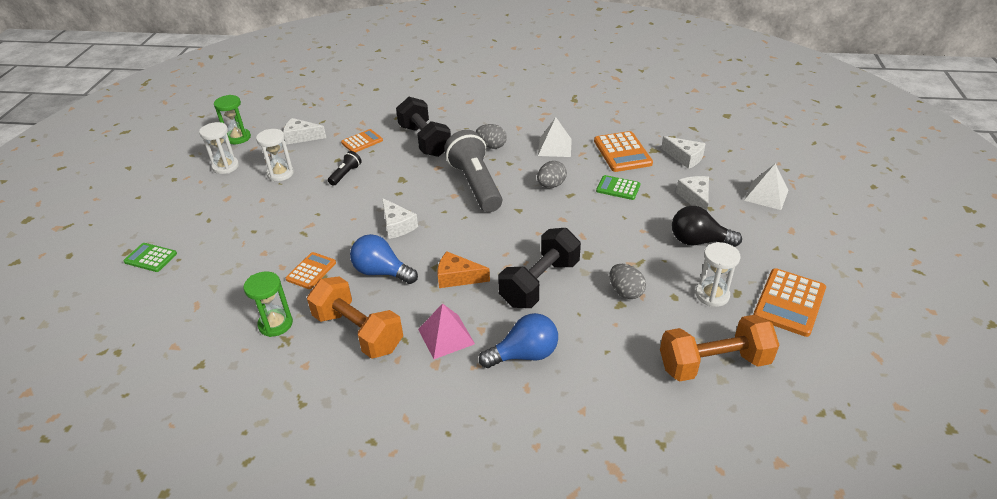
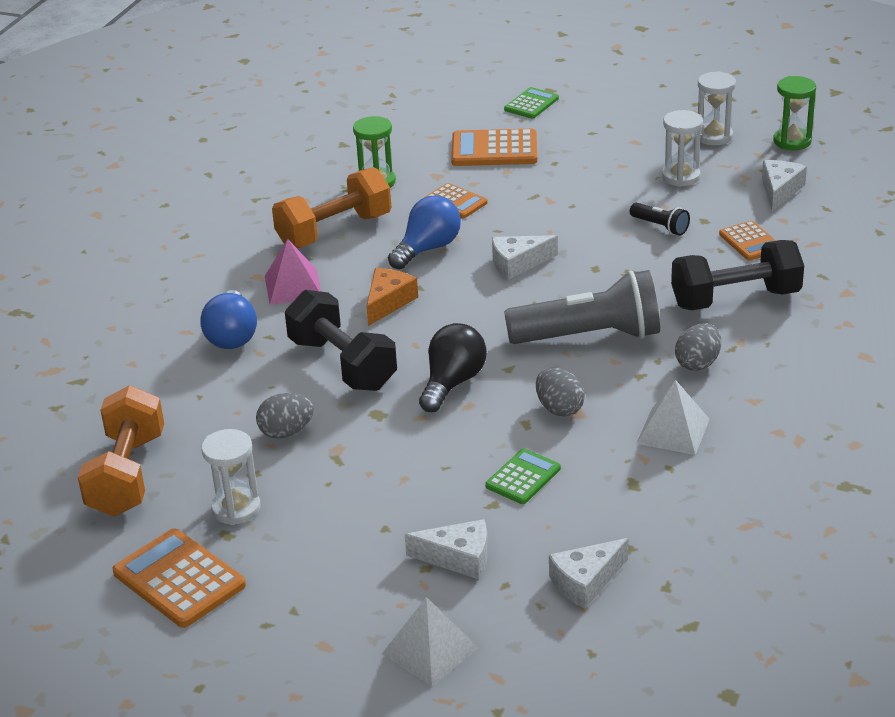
camera: 105 degrees right, 5 degrees down
(622, 152) = (630, 507): orange calculator -> orange calculator (494, 149)
(698, 241) = (351, 529): black light bulb -> black light bulb (452, 383)

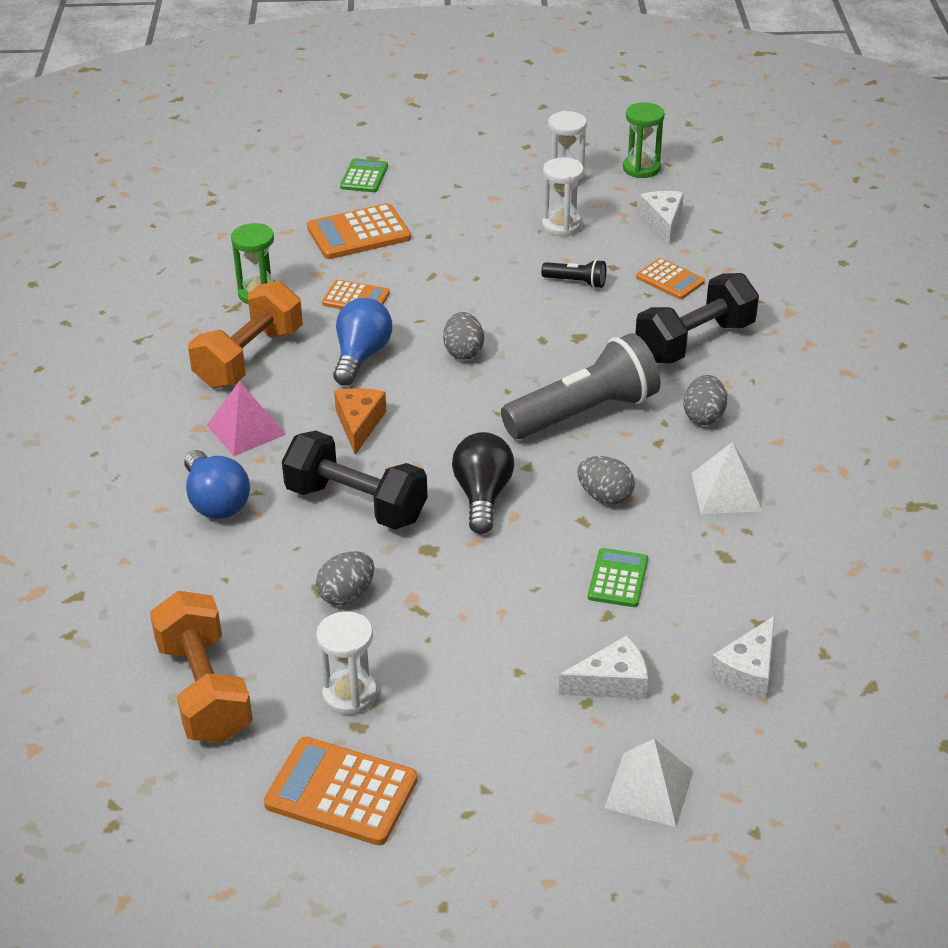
camera: 25 degrees left, 5 degrees up
(518, 264) = (463, 352): white cheese -> grey egg

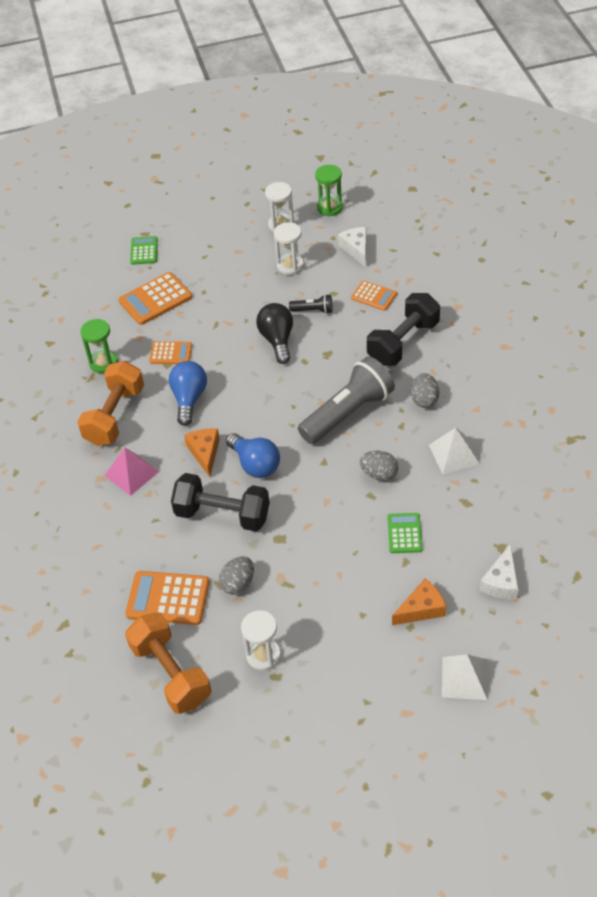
camera: 10 degrees left, 10 degrees up
(216, 501) = (130, 533): blue light bulb -> blue light bulb (255, 464)
(341, 792) = (280, 724): orange calculator -> orange calculator (168, 598)
(463, 352) = (255, 381): grey egg -> none
(482, 496) = (302, 491): black light bulb -> black light bulb (277, 340)
(612, 682) = (421, 609): white cheese -> orange cheese

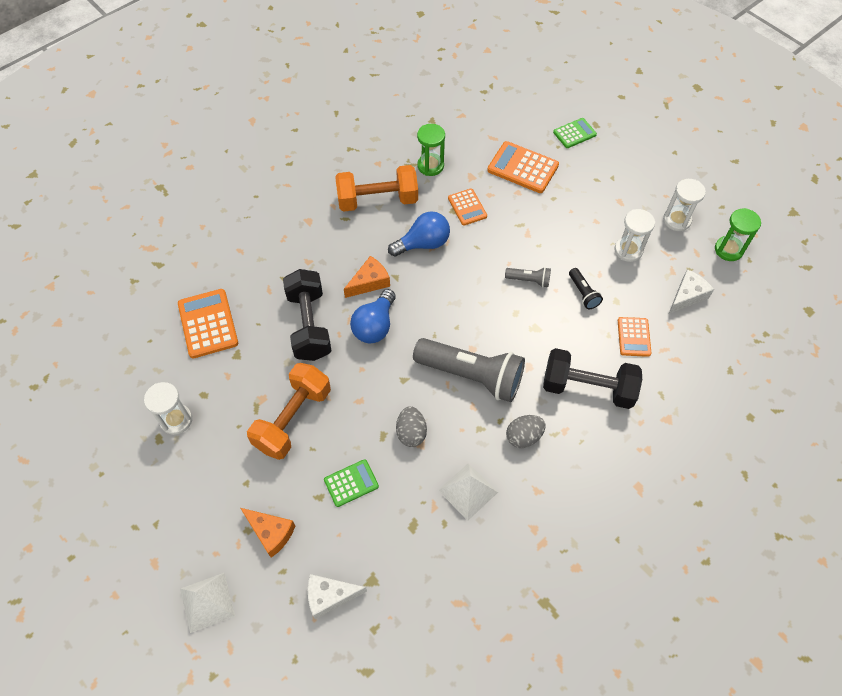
camera: 60 degrees right, 10 degrees up
(131, 473) = (323, 240): pink pyramid -> none
(171, 673) = (137, 359): orange dumbbell -> orange dumbbell (293, 419)
(238, 583) = (242, 369): grey egg -> none
(277, 340) = (529, 280): black light bulb -> grey flashlight

